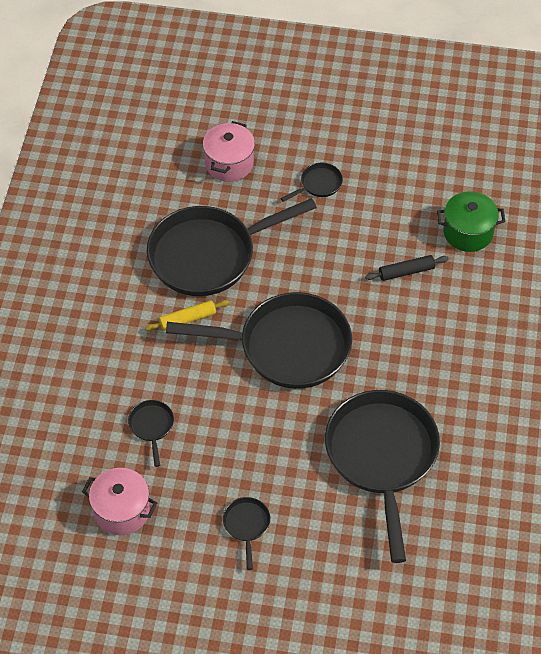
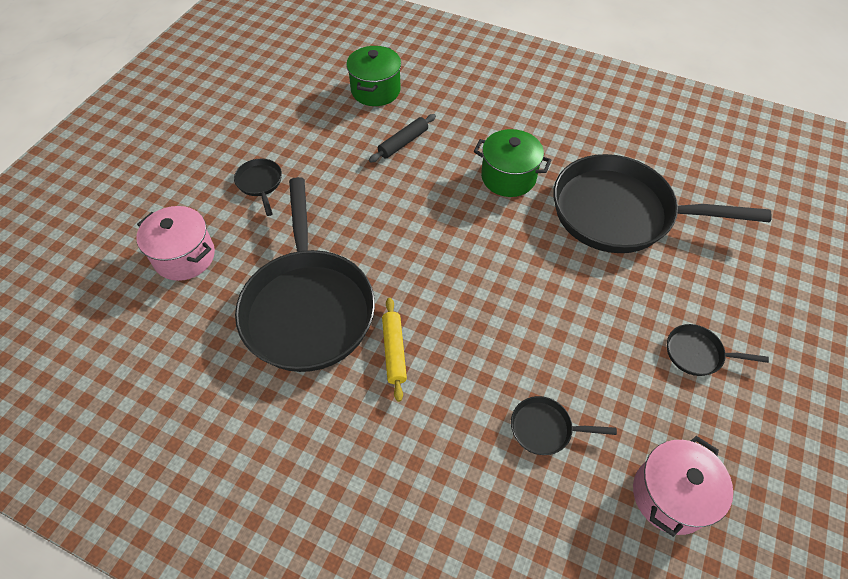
camera: 75 degrees left, 0 degrees up
(287, 347) = (465, 260): black pan -> none
(394, 362) = (508, 177): none -> green pot
(406, 271) = (403, 143): black rolling pin -> black rolling pin turned 45 degrees clockwise

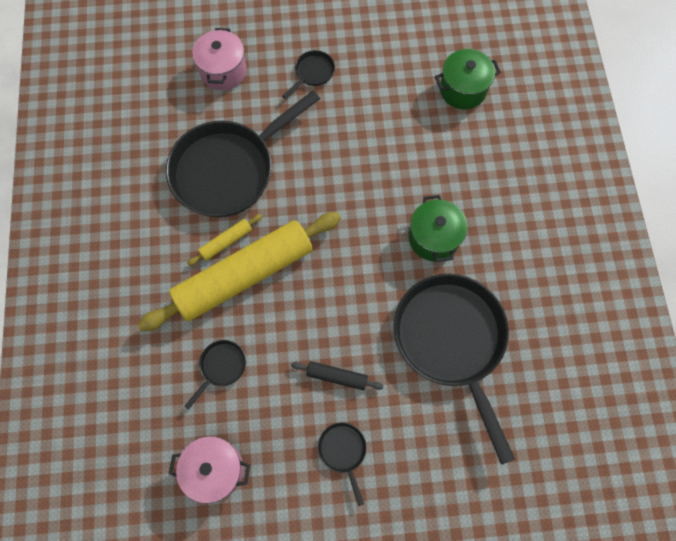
camera: 60 degrees right, 15 degrees up
(403, 143) = (418, 142): black rolling pin -> black rolling pin (337, 376)
(446, 352) = (244, 275): none -> yellow rolling pin
(545, 428) = (221, 367): black pan -> black pan turned 60 degrees clockwise

